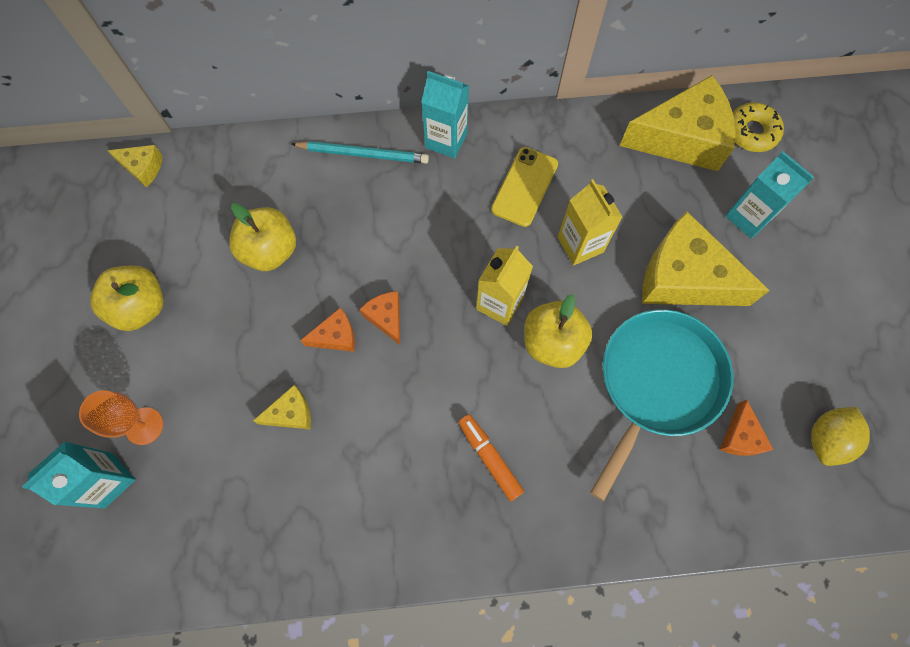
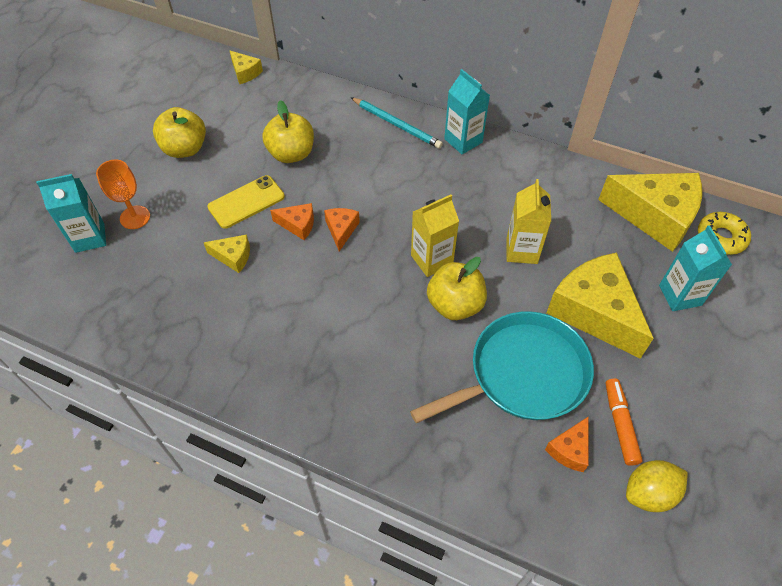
camera: 30 degrees right, 15 degrees down
(489, 458) = (352, 357): orange marker -> orange marker (620, 424)
(524, 187) = (503, 194): yellow phone -> yellow phone (246, 202)

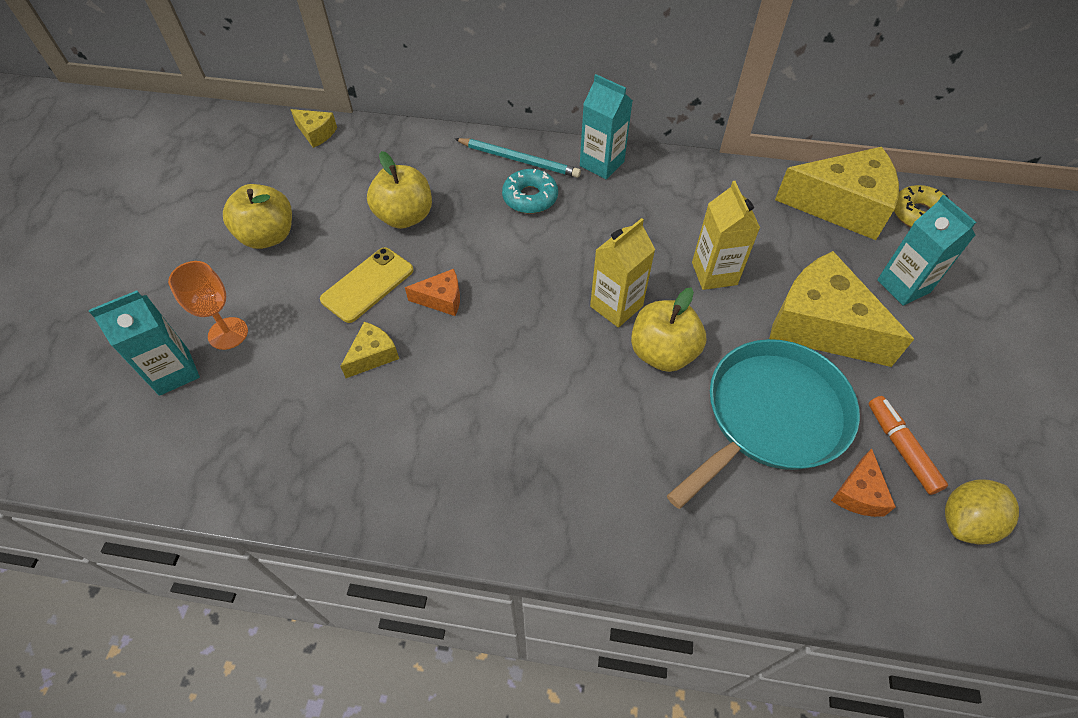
camera: 15 degrees left, 0 degrees up
(233, 257) = (373, 355): yellow cheese -> yellow cheese turned 45 degrees counterclockwise
(341, 230) = (496, 294): orange cheese -> none
(394, 157) = (530, 197): none -> turquoise donut

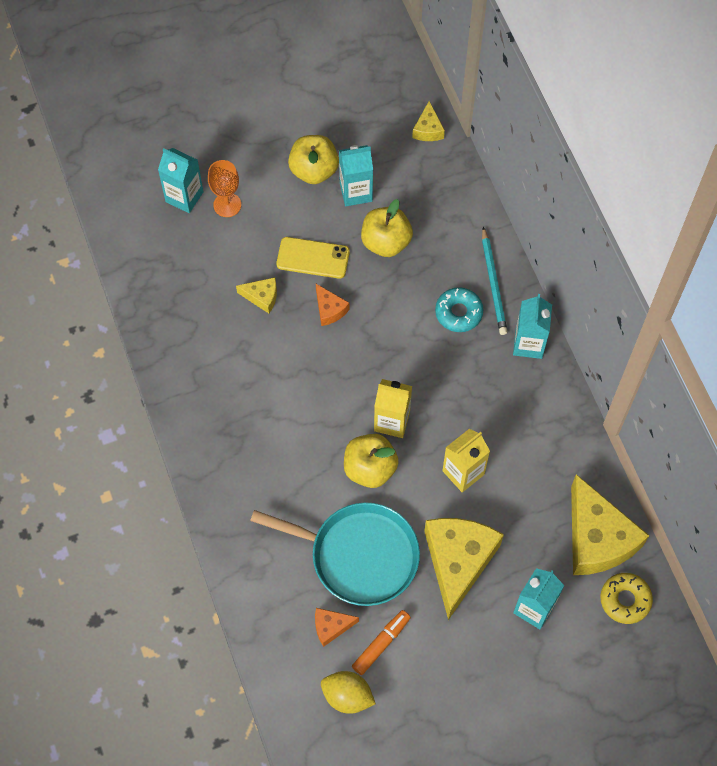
camera: 60 degrees right, 10 degrees up
(327, 214) = (356, 192): none -> turquoise carton

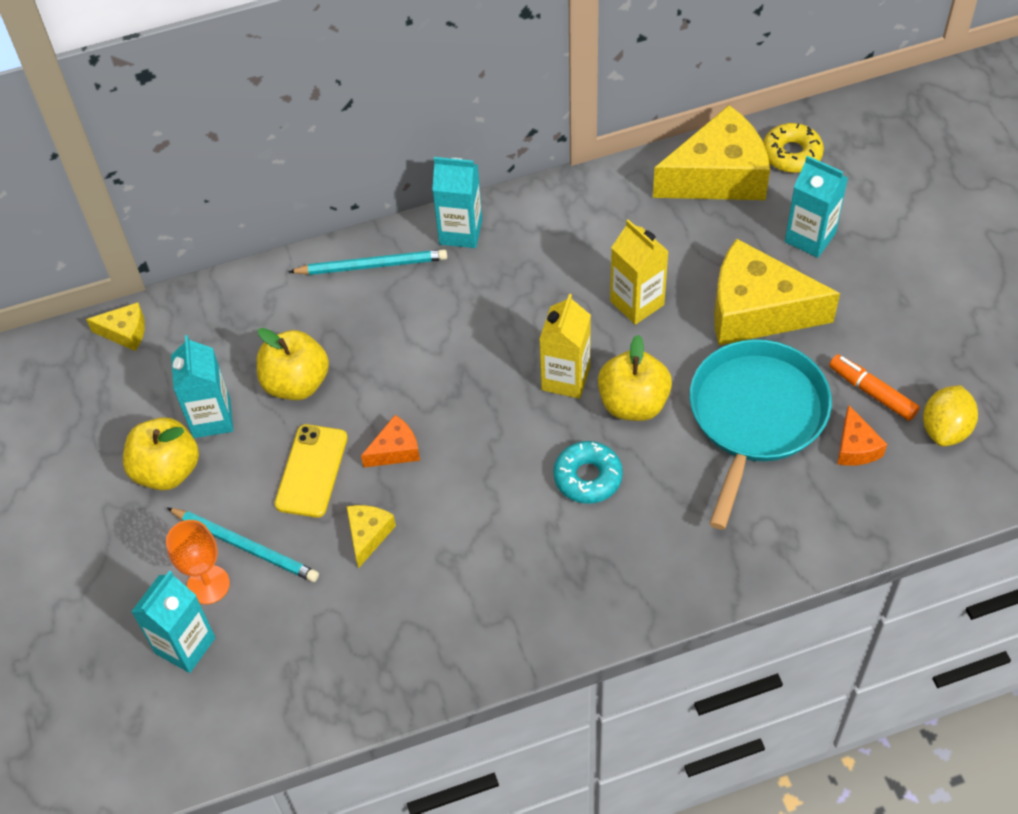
camera: 85 degrees left, 10 degrees down
(255, 223) = (245, 546): none -> turquoise pencil
(458, 313) = (411, 303): turquoise donut -> turquoise donut (587, 477)

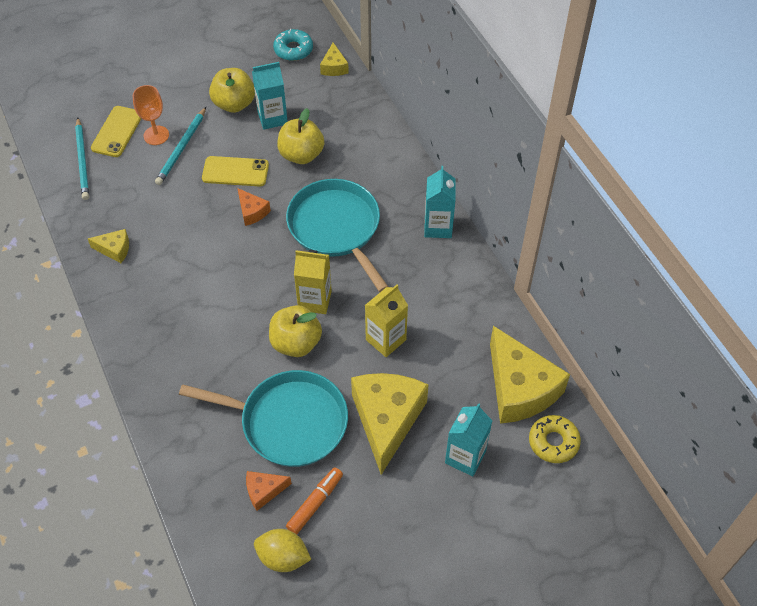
camera: 80 degrees right, 0 degrees up
(185, 645) = (117, 132): turquoise carton -> yellow phone
(368, 535) = (189, 206): yellow cheese -> yellow cheese (114, 249)
(372, 265) = (401, 181): turquoise pencil -> turquoise pencil (82, 161)
(443, 346) = (336, 228): none -> turquoise pan
(587, 477) = (233, 320): turquoise donut -> turquoise donut (293, 49)

